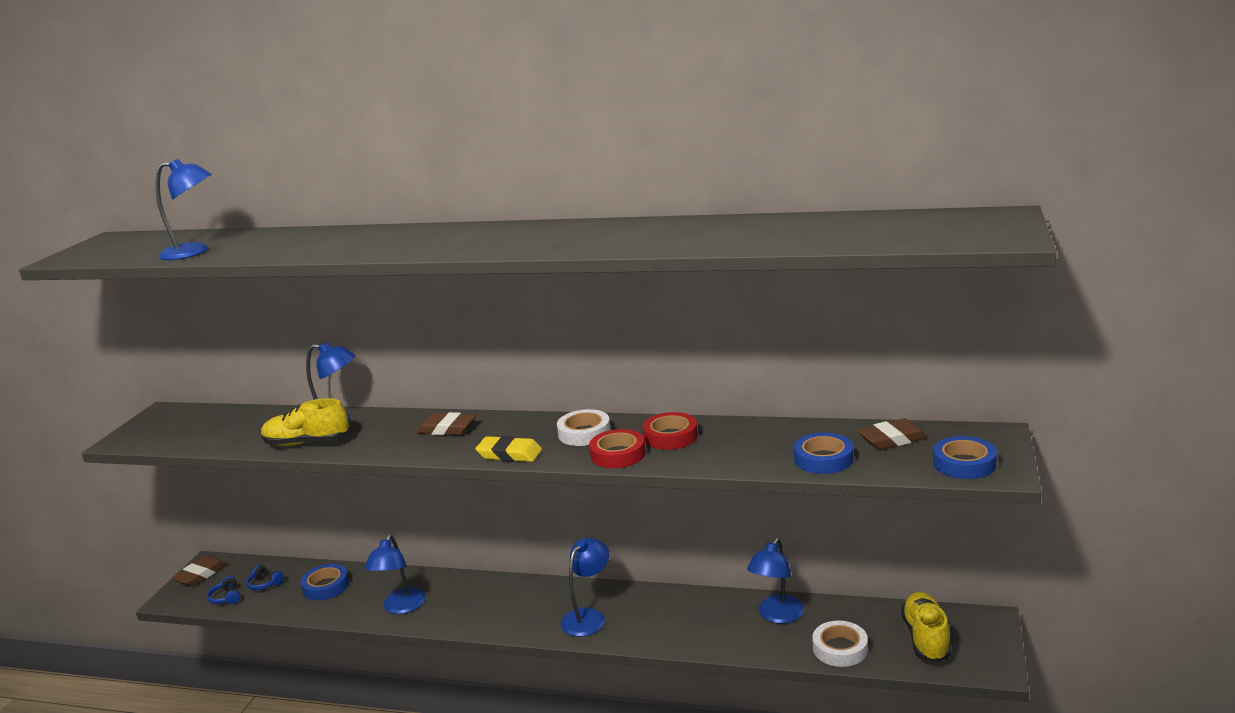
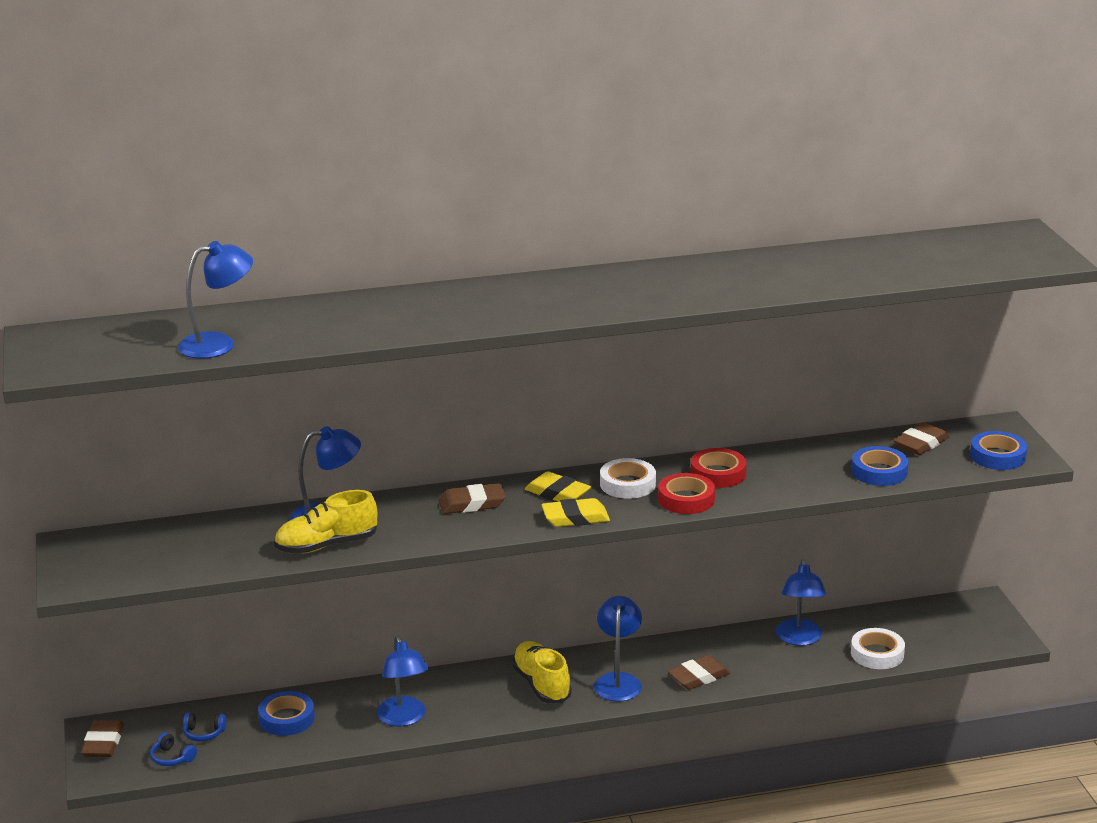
camera: 30 degrees left, 5 degrees up
(520, 431) = (557, 493): none -> yellow eraser
(658, 630) = (698, 677): none -> brown eraser
(926, 638) = (942, 628): yellow shoe -> yellow shoe (541, 684)

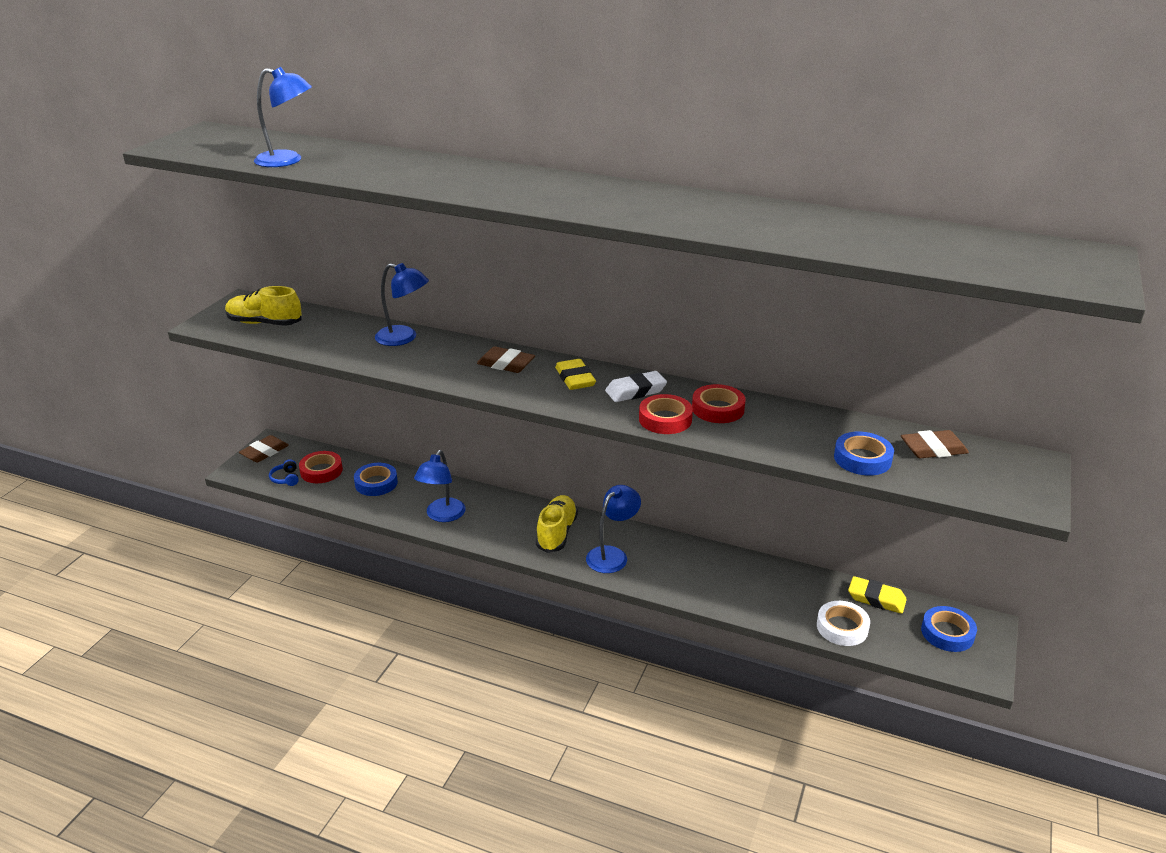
camera: 35 degrees right, 5 degrees up
(204, 733) = (321, 471): blue headphones -> red tape
(326, 545) = (374, 357): yellow shoe -> yellow shoe (265, 323)
(575, 518) = (562, 401): yellow eraser -> yellow eraser (876, 598)
(627, 484) = (636, 391): white tape -> white eraser
(698, 677) = (675, 579): brown eraser -> none
(799, 639) = (788, 585): blue lamp -> none
(997, 456) = (999, 487): blue tape -> blue tape (947, 633)

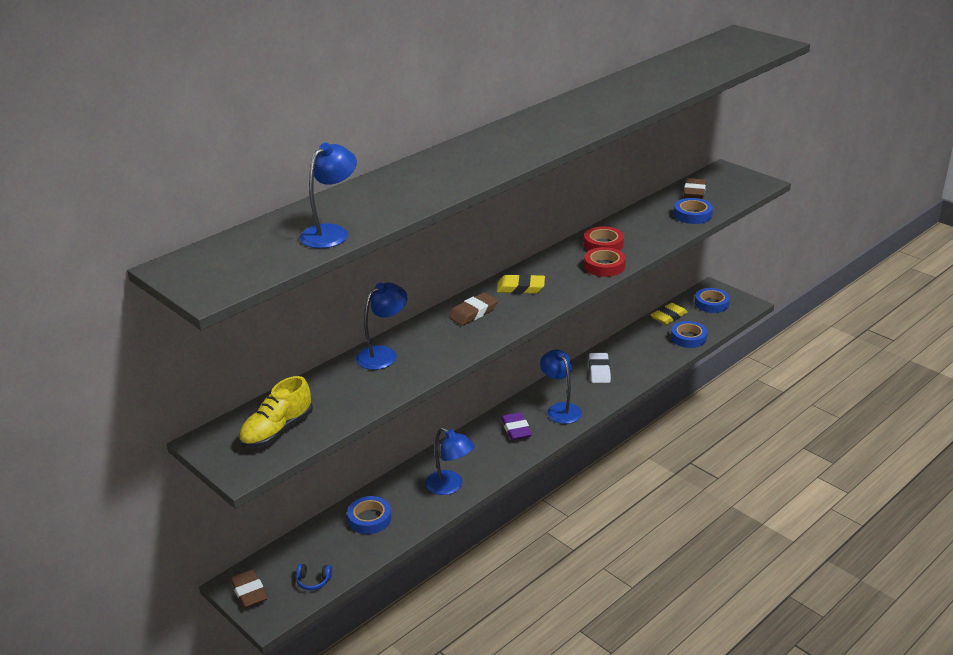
camera: 65 degrees left, 0 degrees up
(321, 471) = (319, 553): red tape -> none
(557, 533) = (516, 429): yellow shoe -> purple eraser
(636, 391) = (557, 268): white eraser -> white eraser (599, 371)
(842, 627) = (688, 338): white tape -> blue tape

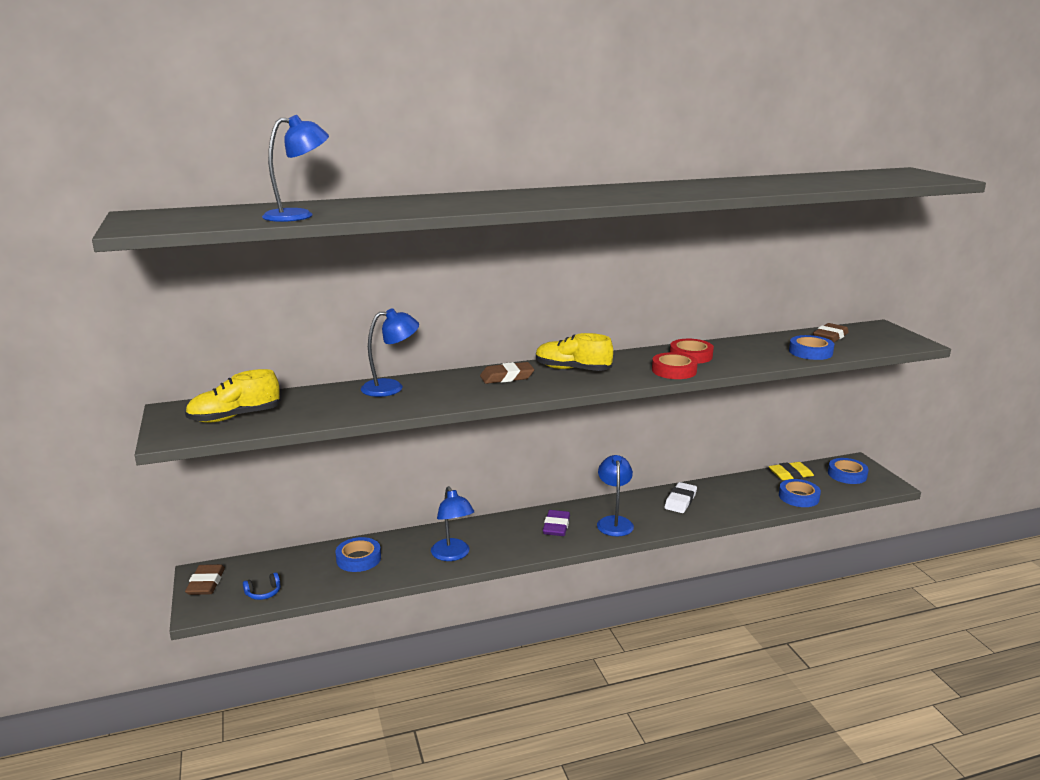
camera: 25 degrees right, 10 degrees down
(313, 581) = (263, 593): blue headphones -> blue headphones turned 60 degrees counterclockwise
(520, 288) = (572, 369): yellow eraser -> yellow shoe

